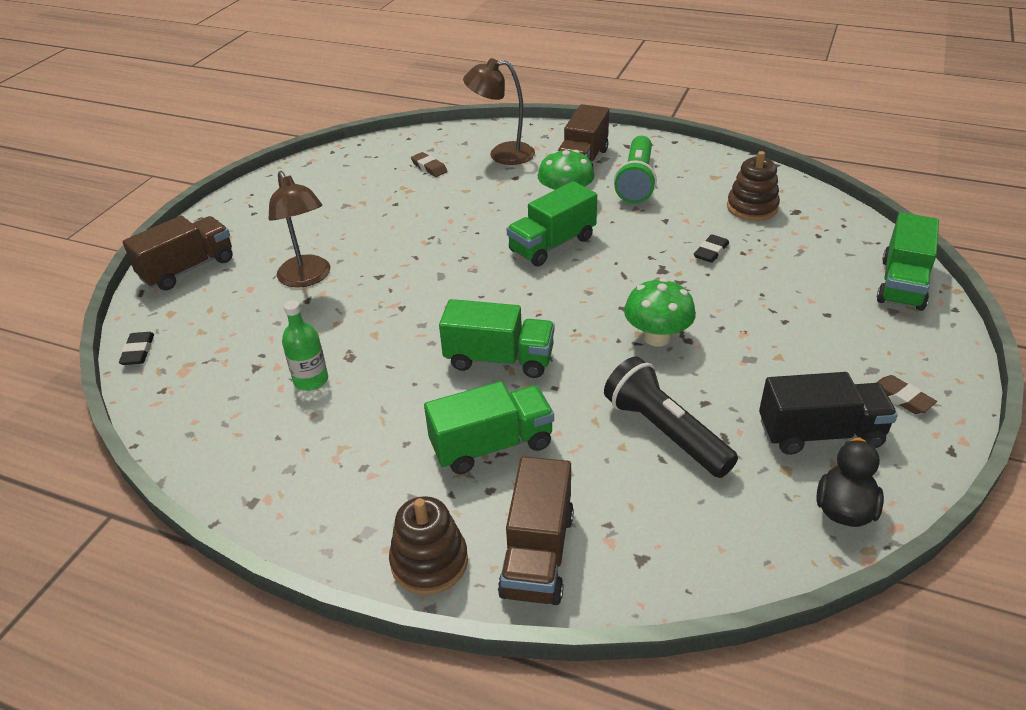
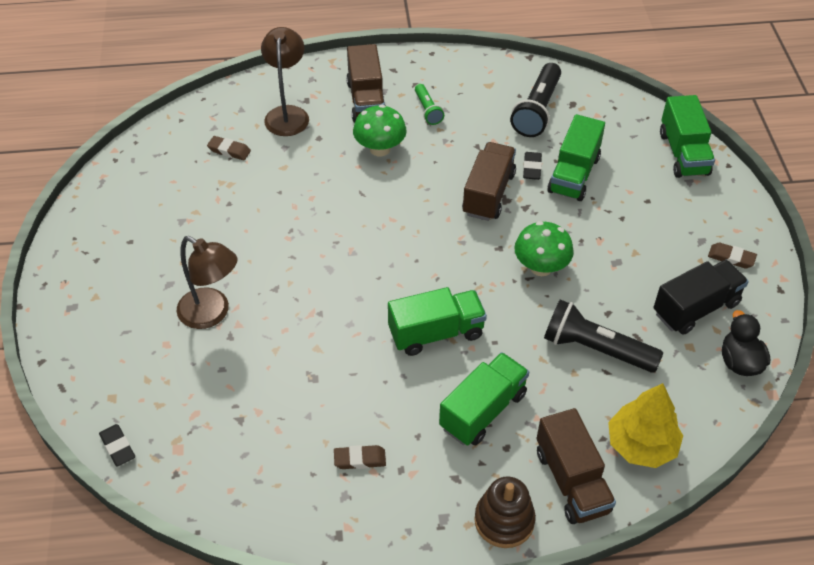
camera: 30 degrees left, 10 degrees up
(188, 269) = (86, 345): brown truck -> brown truck (488, 194)
(311, 380) = (298, 412): green bottle -> none
(331, 442) = (360, 459): none -> brown eraser
(502, 154) = (287, 114): brown lamp -> brown lamp turned 120 degrees clockwise
(552, 244) = (401, 203): green truck -> green truck (573, 174)
(636, 181) = (427, 110): green flashlight -> green flashlight, size x0.54
(651, 550) = (641, 445): none -> yellow tree
(752, 207) = (537, 110): brown stacking toy -> black flashlight

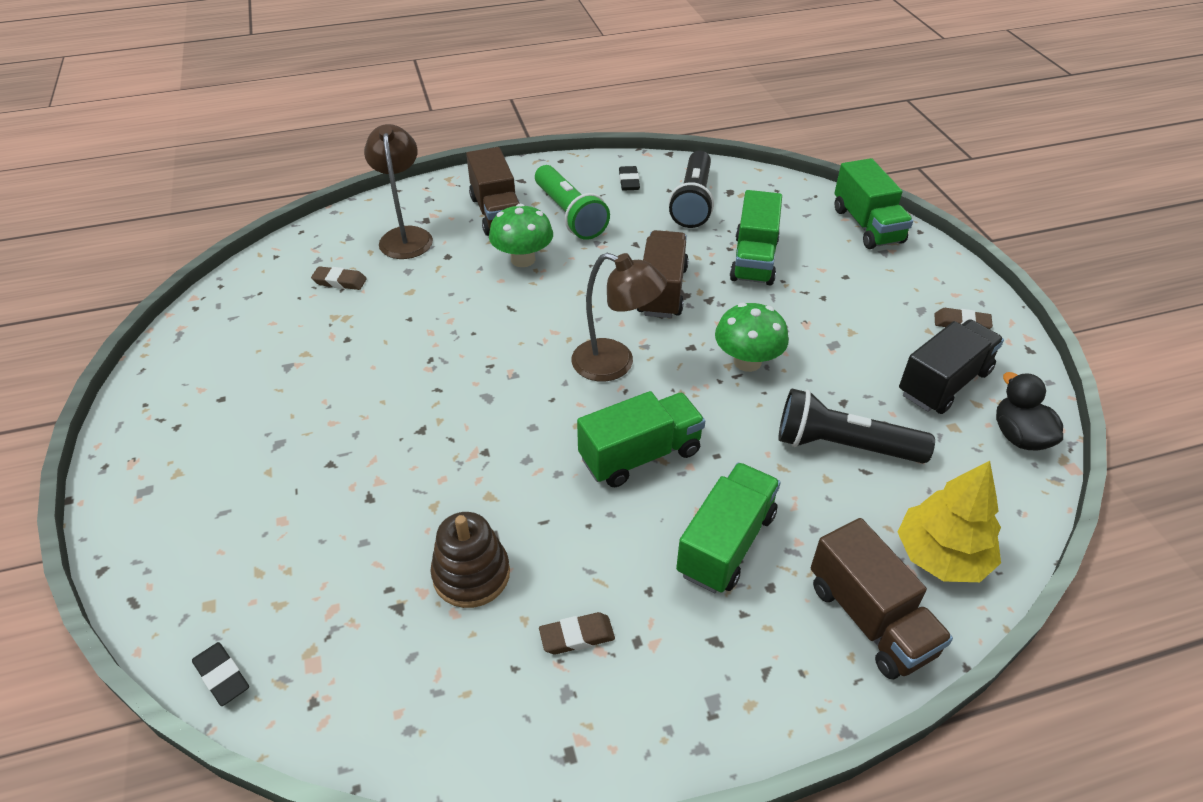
camera: 10 degrees left, 5 degrees down
(212, 314) = (341, 472): brown lamp -> brown lamp (615, 364)
(427, 110) = (569, 215): green flashlight -> green flashlight, size x1.84
(504, 520) = (797, 690): brown stacking toy -> brown stacking toy (471, 574)
(532, 168) = (704, 259): black eraser -> black eraser (629, 181)

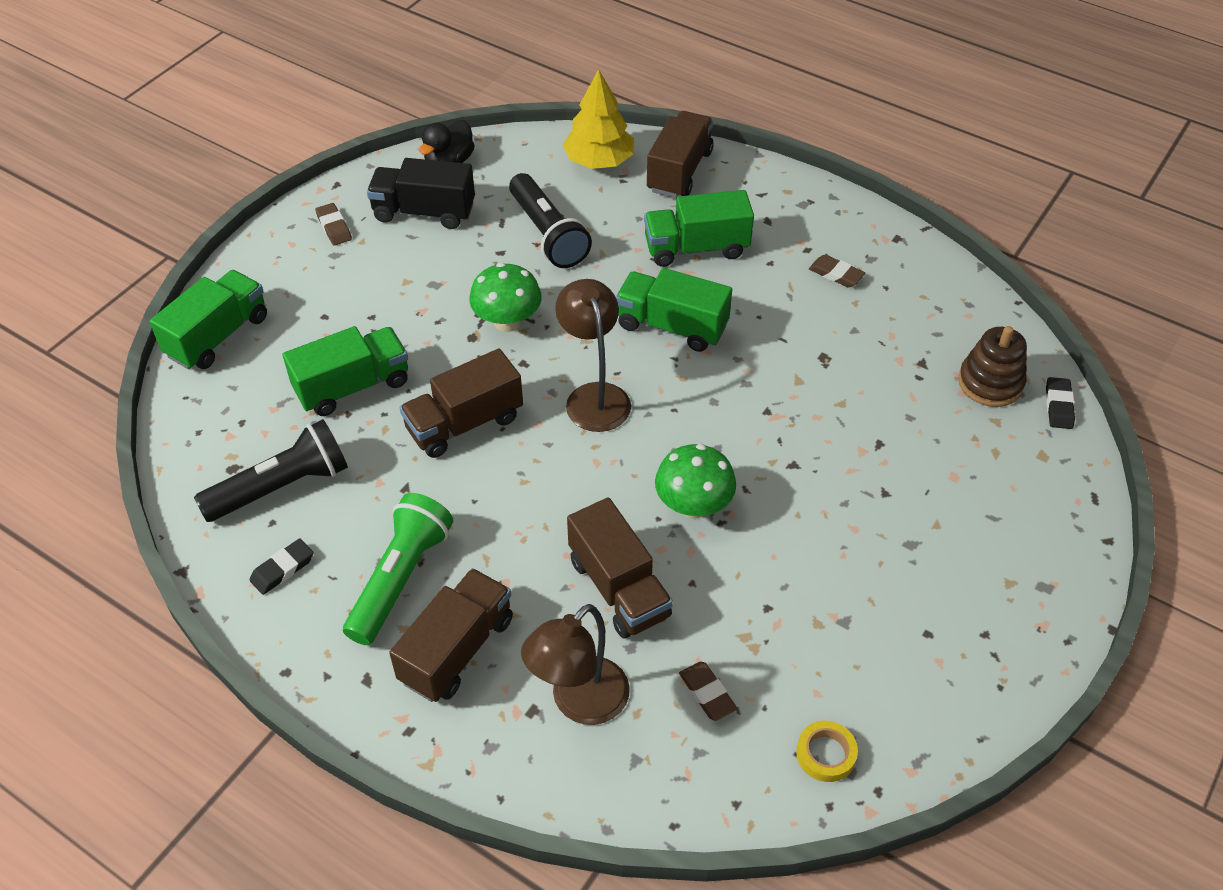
camera: 130 degrees left, 5 degrees up
(241, 302) = (825, 754): none -> yellow tape
(449, 287) = (619, 588): none -> brown truck
(471, 574) = (860, 346): brown stacking toy -> brown stacking toy (990, 383)
(523, 259) = (517, 561): green mushroom -> green mushroom (693, 505)

